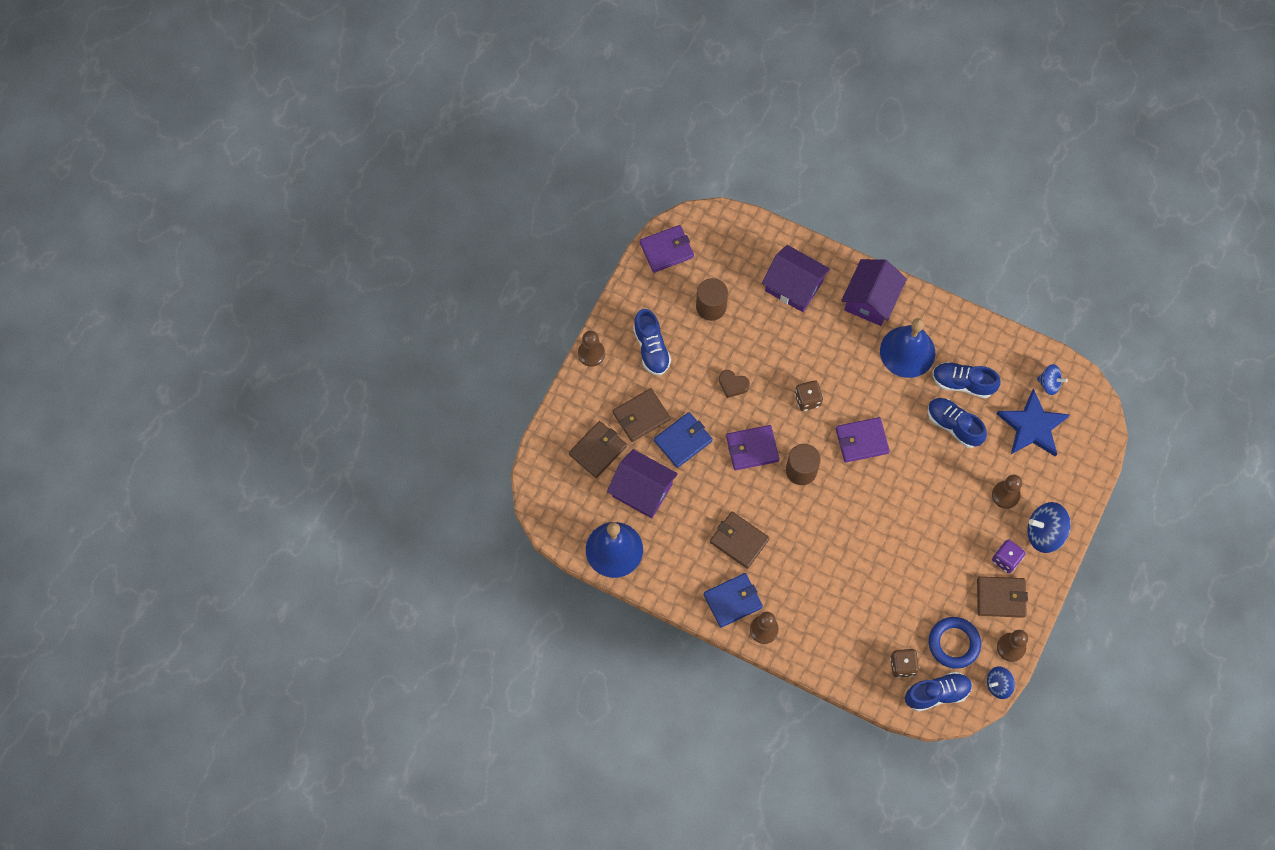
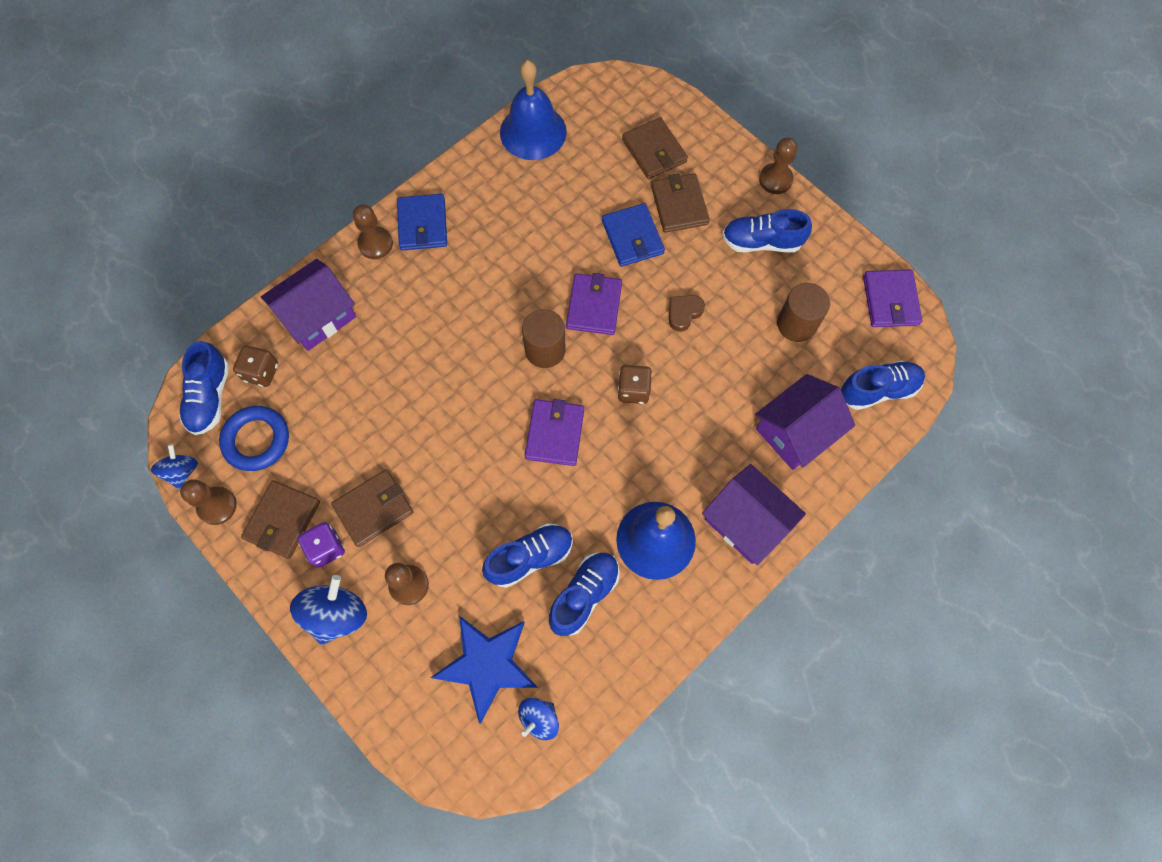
camera: 110 degrees right, 0 degrees up
(642, 490) = (589, 178): purple house -> purple house (317, 315)
(739, 541) = (488, 254): brown wallet -> brown wallet (373, 509)
(741, 242) = (878, 390): none -> blue shoe

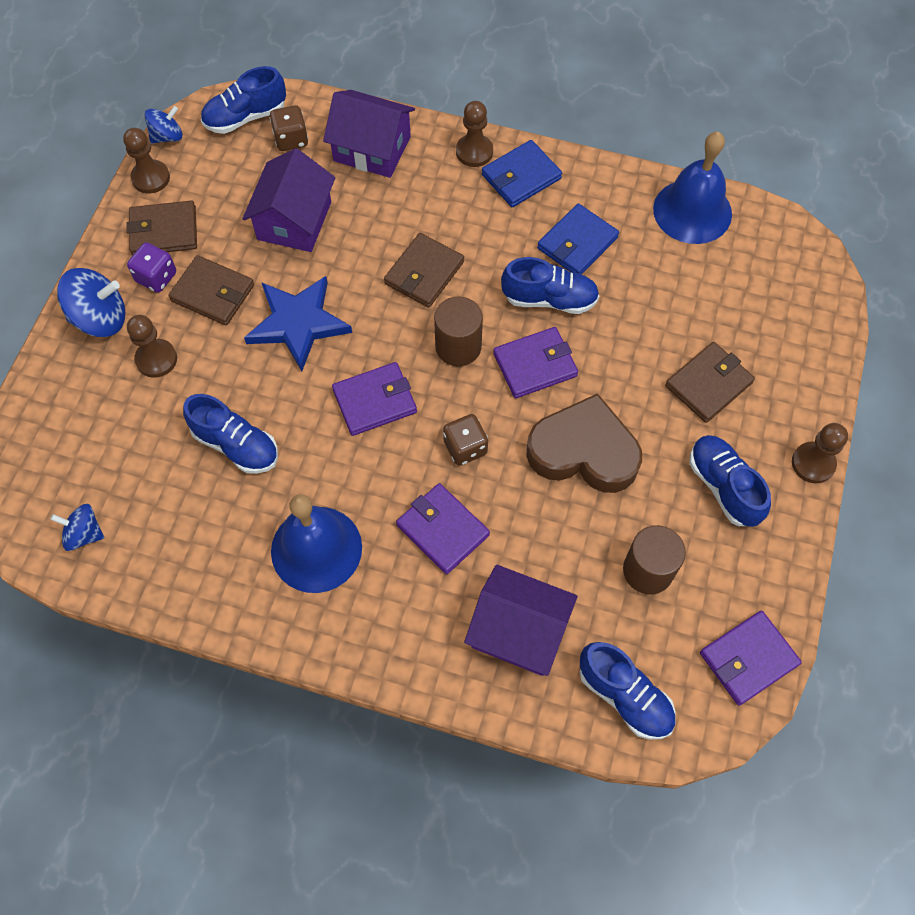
camera: 60 degrees right, 5 degrees down
(256, 440) = (226, 171): blue ring -> none
(487, 665) = (114, 463): blue star -> blue star (298, 323)
(584, 595) = (224, 512): blue shoe -> blue shoe (549, 299)
(632, 237) = (638, 360): blue wallet -> blue wallet (577, 243)
(654, 151) = (755, 328): brown wallet -> brown wallet (424, 273)
(684, 313) = (583, 451): brown heart -> brown heart, size x2.27
(691, 441) = (442, 530): none -> purple wallet
(747, 522) = (385, 628): purple house -> purple house (294, 221)

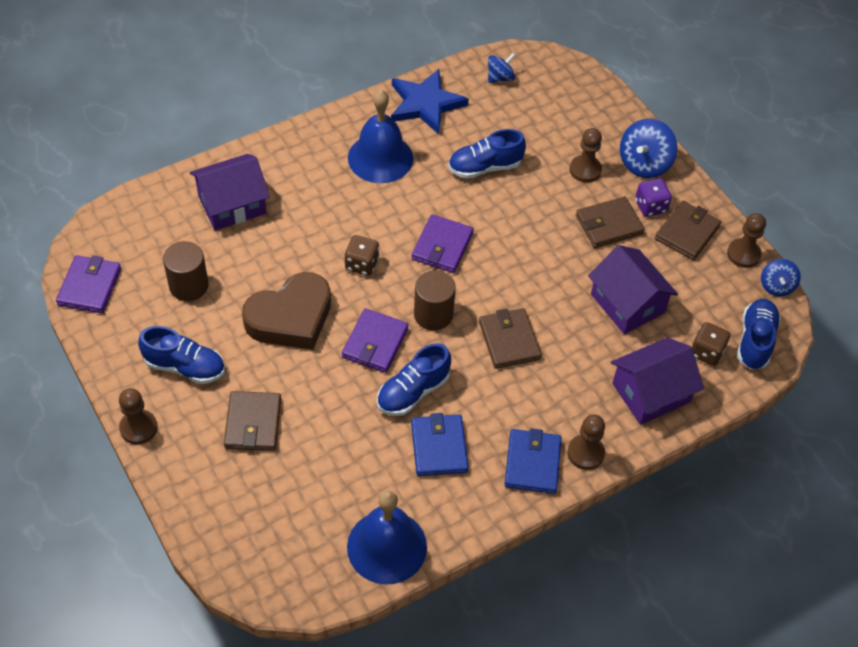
camera: 130 degrees right, 10 degrees down
(298, 323) = (540, 249): blue star -> blue star (425, 104)
(442, 530) = (325, 216): purple wallet -> none
(624, 696) = (144, 219): blue shoe -> none

